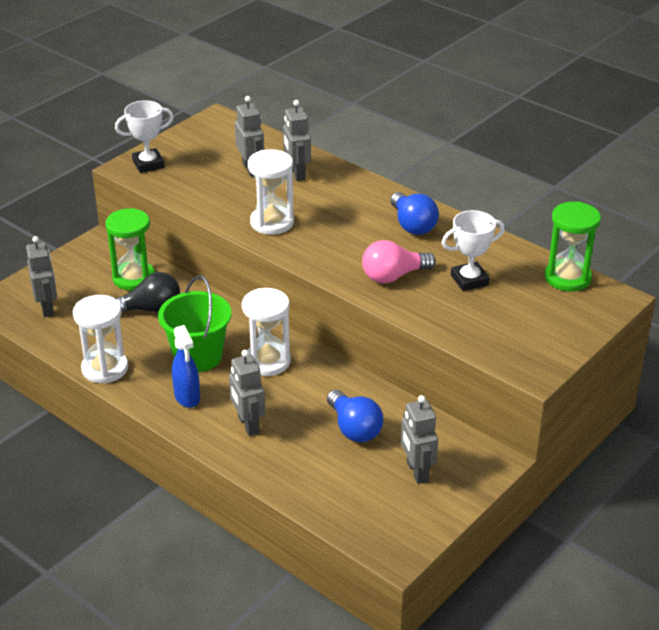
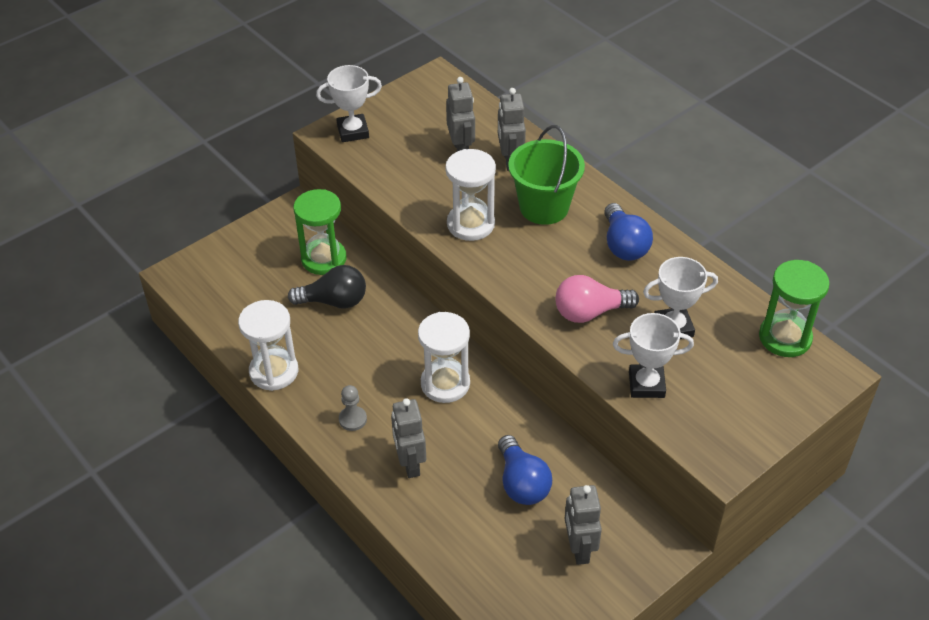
camera: 10 degrees right, 10 degrees up
(47, 308) = (228, 287): grey robot -> none
(187, 397) = (352, 419): blue spray bottle -> grey pawn
(198, 356) = (373, 368): green bucket -> green bucket (544, 207)
(455, 323) = (646, 384): none -> white trophy

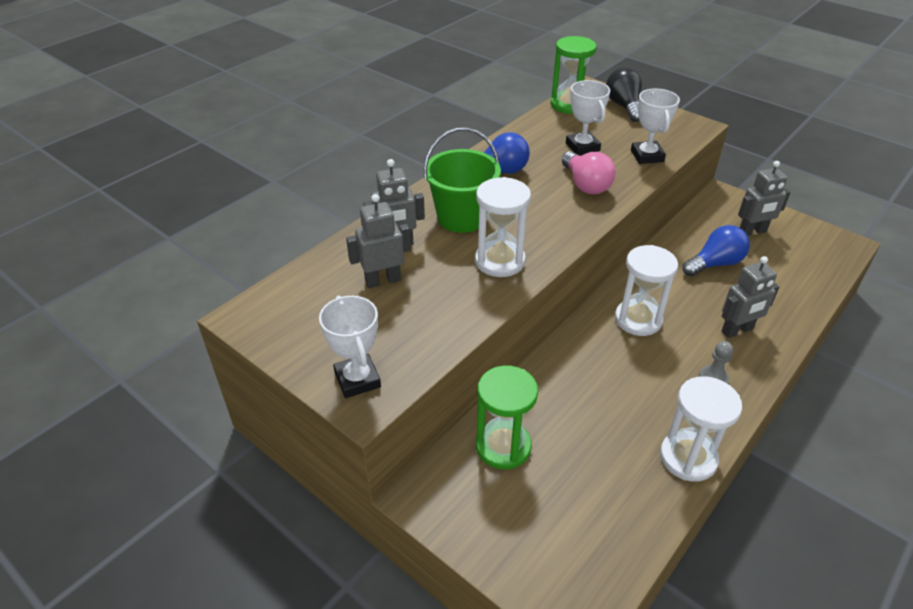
camera: 100 degrees left, 5 degrees down
(334, 301) = (566, 423): black light bulb -> black light bulb (624, 106)

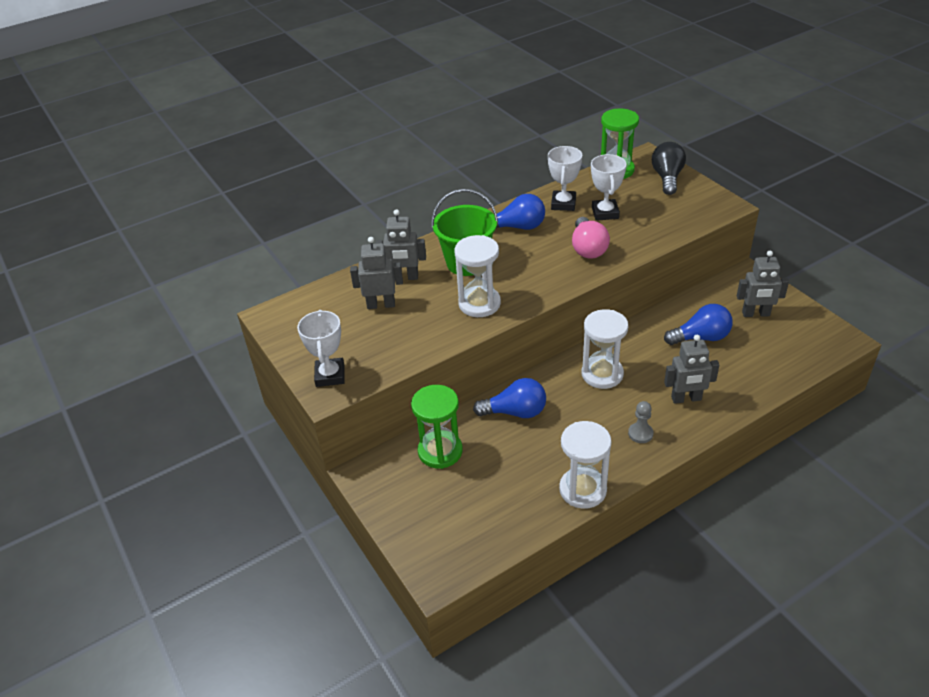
camera: 20 degrees right, 0 degrees up
(567, 380) = (515, 412): none -> blue light bulb
(647, 156) = (659, 229): white trophy -> white trophy (563, 204)

